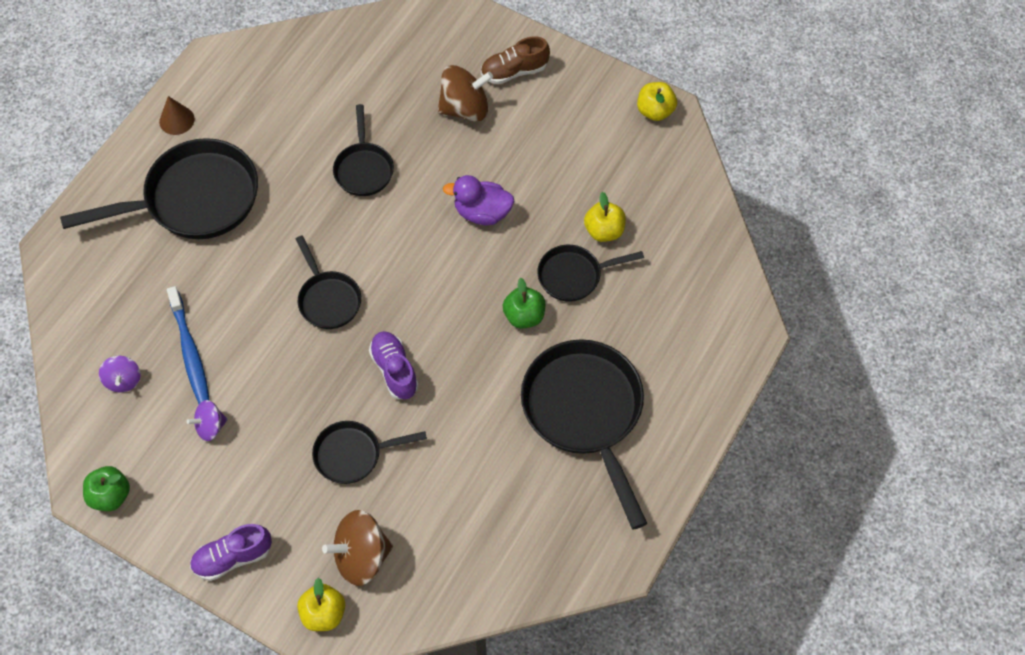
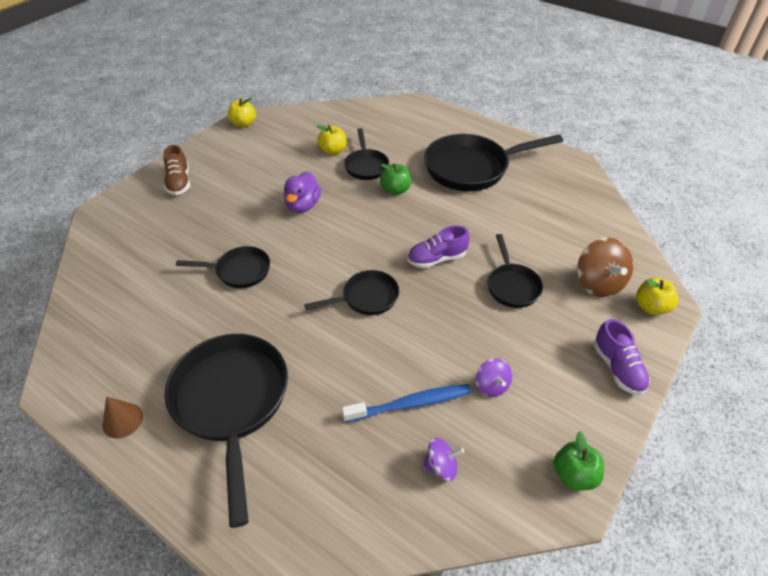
camera: 85 degrees left, 15 degrees down
(465, 108) = (202, 209): brown spinning top -> none

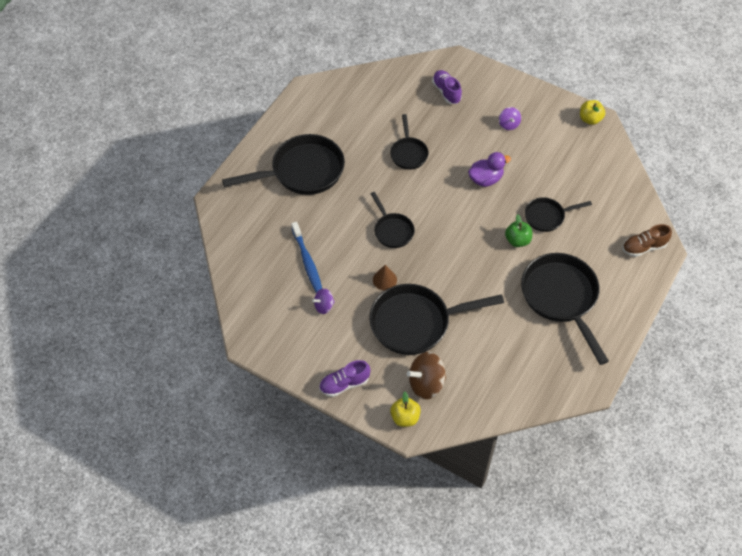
camera: 85 degrees right, 10 degrees up
(122, 420) = (288, 124): brown cone -> brown cone (384, 280)
(179, 182) = (499, 96): brown shoe -> brown shoe (644, 247)
(303, 205) = (485, 179): purple duck -> purple duck turned 150 degrees clockwise
(333, 151) = (564, 190): yellow apple -> none
(436, 259) = (438, 272): purple shoe -> purple shoe (446, 92)
(441, 466) = (266, 278): purple spinning top -> purple spinning top (508, 124)
(512, 285) = (416, 322): black pan -> black pan, size x1.85
(573, 475) = (264, 347): green apple -> none

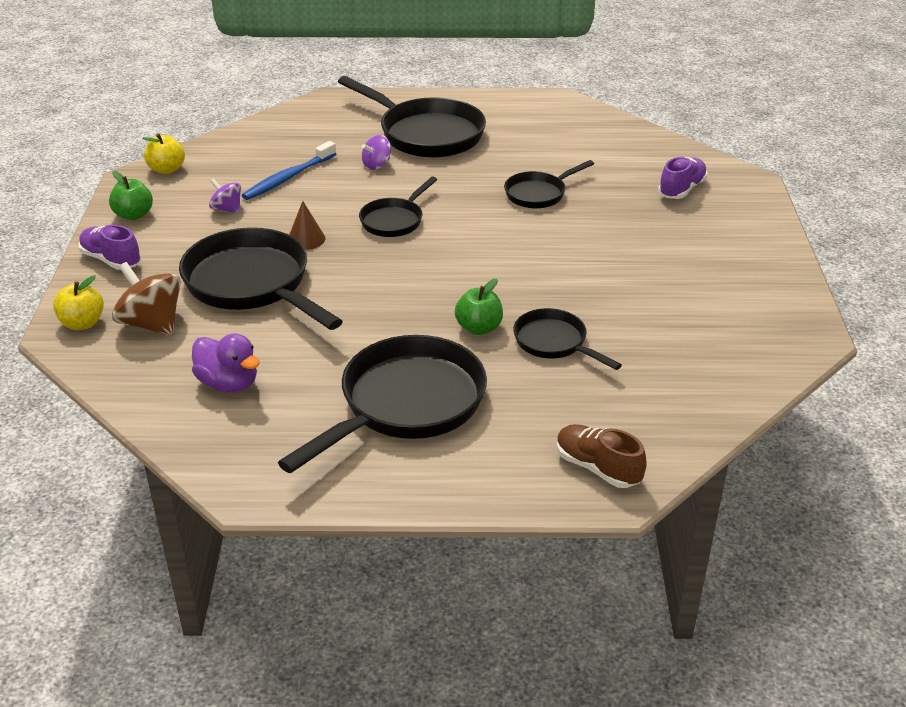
camera: 60 degrees right, 20 degrees down
(297, 357) = (134, 215): none -> green apple
(485, 179) = (564, 266): purple duck -> purple duck (228, 383)
(508, 124) = (690, 256): purple spinning top -> purple spinning top (377, 165)
(590, 119) = (800, 327): yellow apple -> yellow apple (167, 169)

